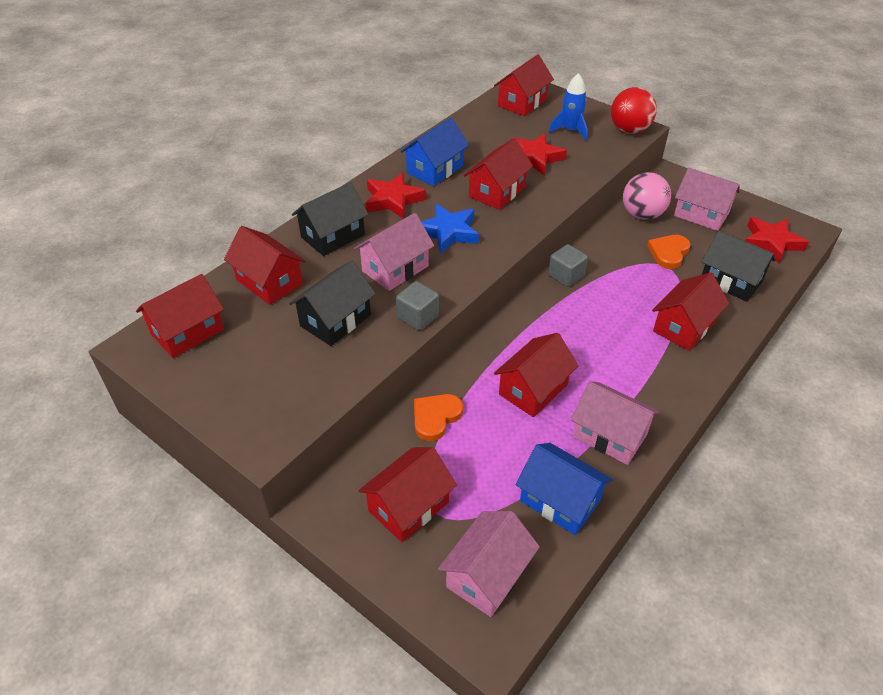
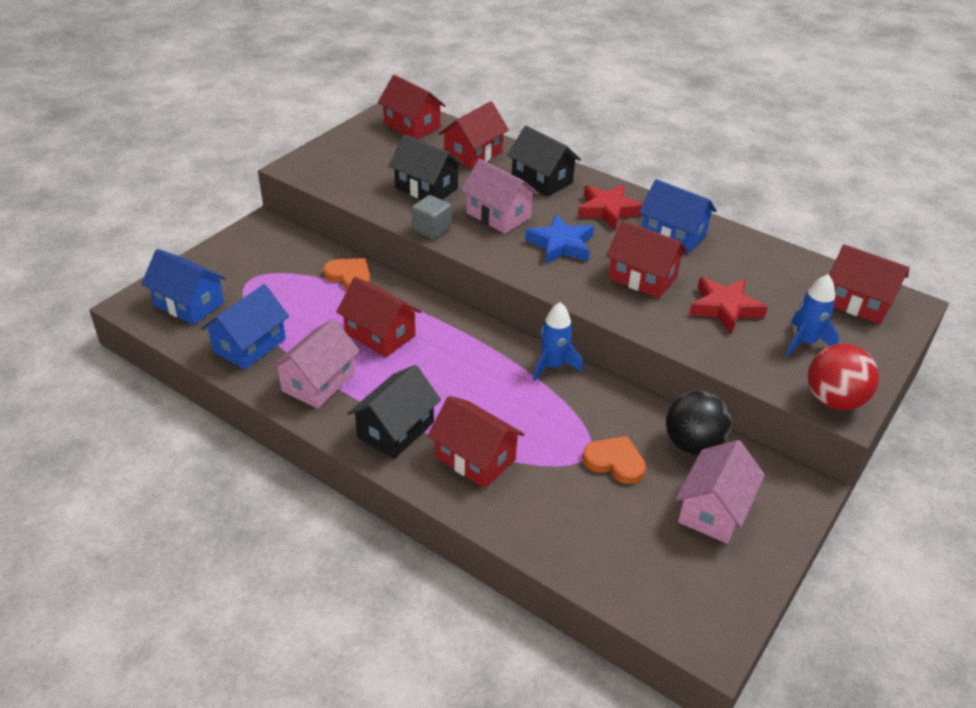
camera: 85 degrees right, 5 degrees down
(408, 506) = (260, 265): red house -> none
(487, 575) = (189, 304): pink house -> blue house
(566, 276) = (553, 366): grey cube -> blue rocket
(642, 215) = (693, 444): pink ball -> black ball
(731, 281) = (568, 519): black house -> black house (395, 430)
(771, 242) = (666, 584): red star -> none

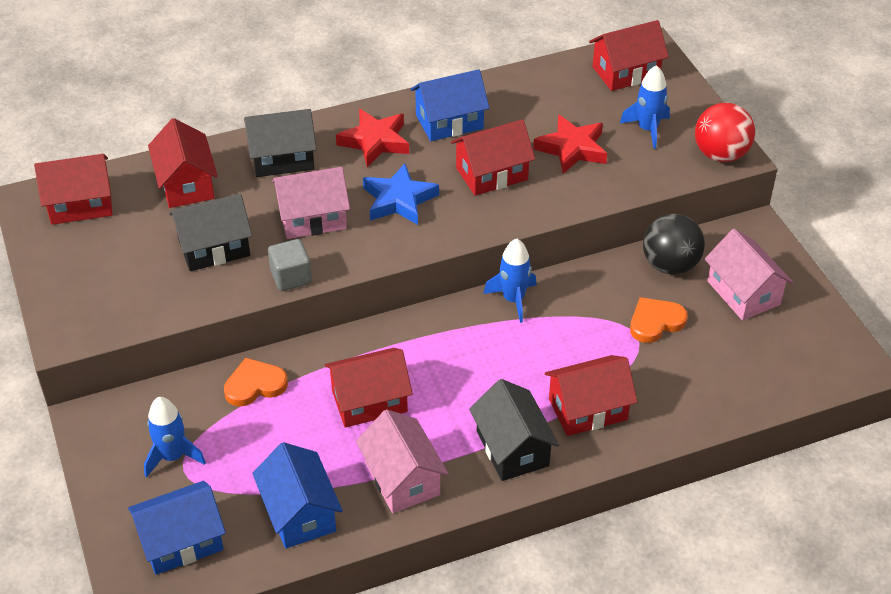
camera: 55 degrees left, 5 degrees up
(258, 269) = (173, 456): none -> blue rocket

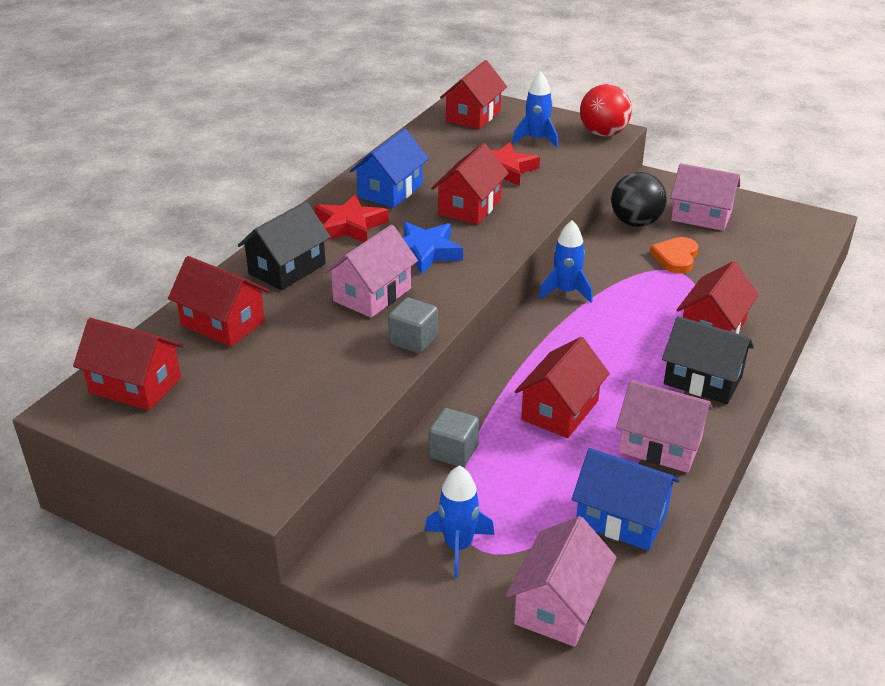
camera: 40 degrees left, 10 degrees down
(81, 204) = (135, 385): red house -> red house turned 75 degrees clockwise
(181, 541) = (559, 605): blue house -> pink house
(214, 248) = (315, 354): black house -> none
(255, 385) = (453, 452): orange heart -> grey cube

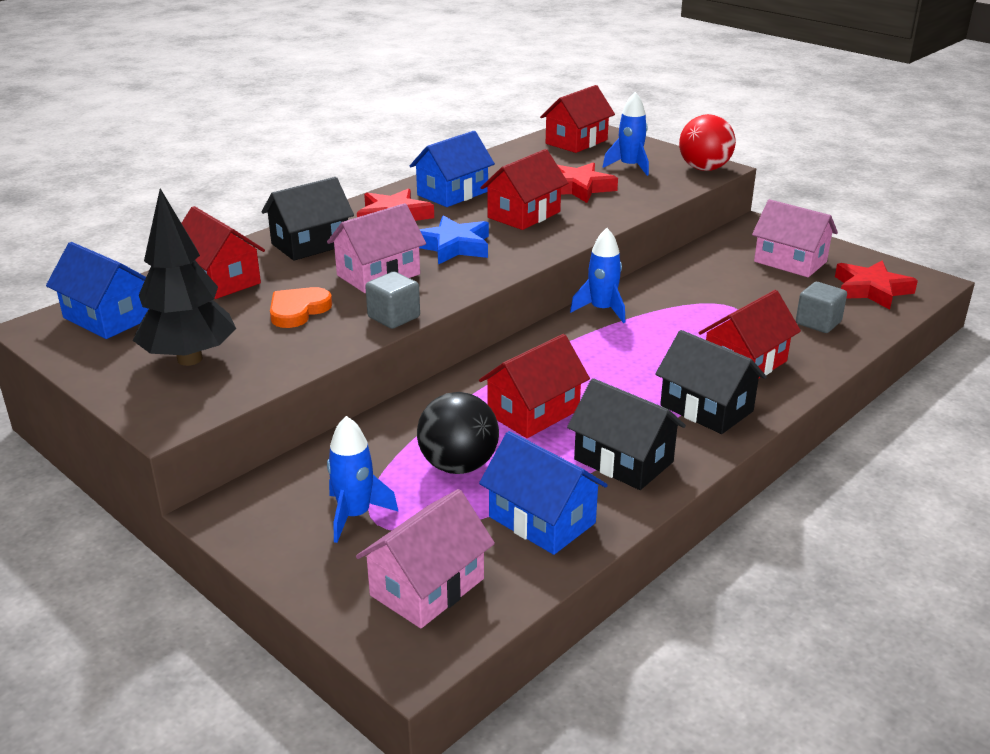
camera: 15 degrees right, 5 degrees down
(135, 385) = (108, 318): red house -> blue house
(247, 419) = (190, 359): none -> black tree
(453, 452) = (400, 432): grey cube -> grey cube (818, 323)
(635, 223) = (713, 259): black ball -> black ball (458, 465)
(660, 446) = (623, 461): pink house -> black house
(675, 258) = (740, 295): orange heart -> orange heart (298, 310)
(780, 236) = (871, 290): none -> red star

